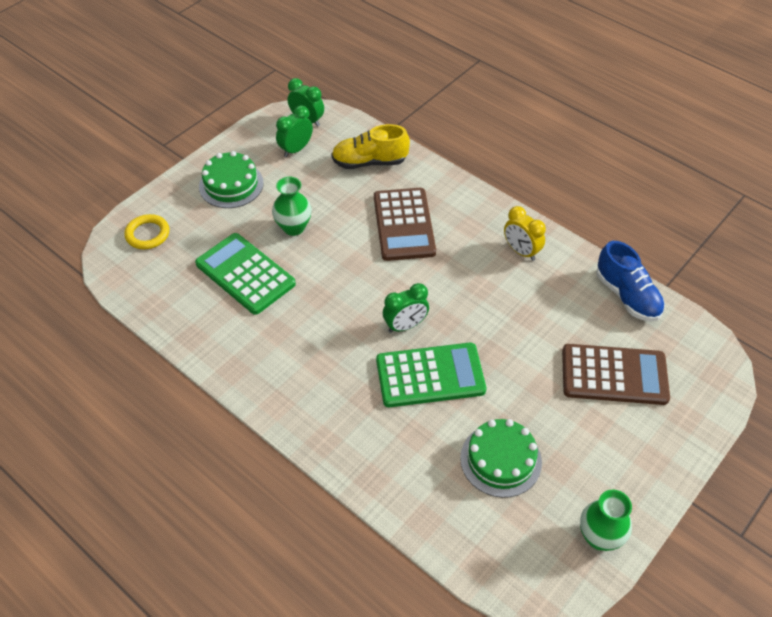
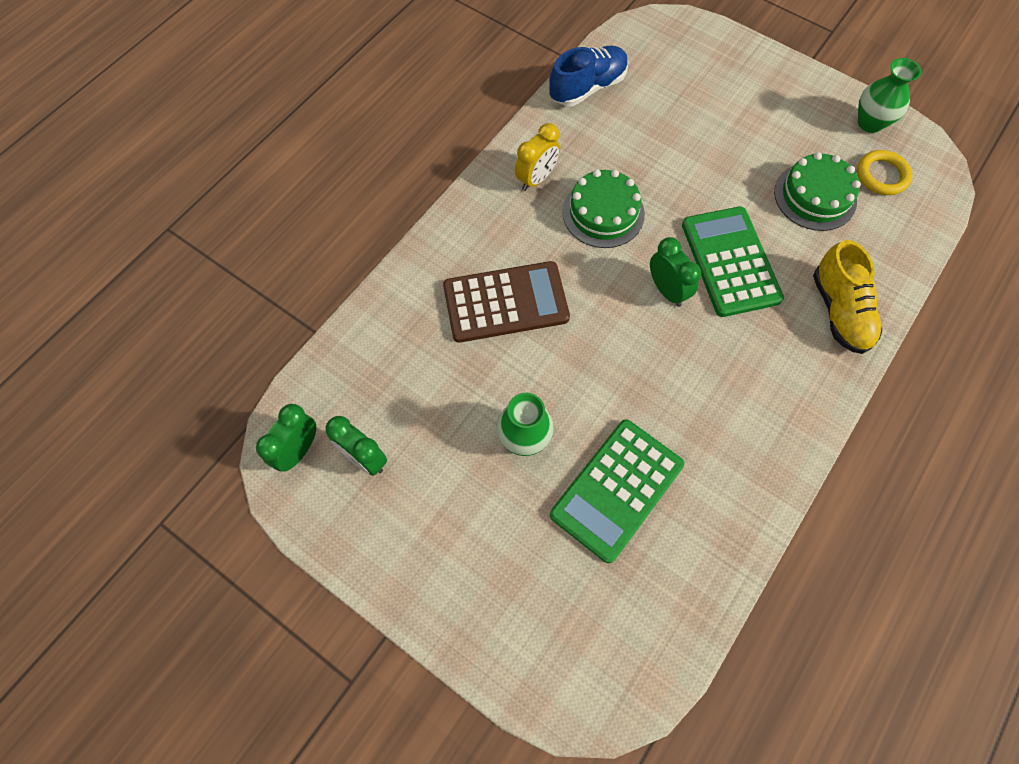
camera: 95 degrees left, 15 degrees up
(147, 234) = (560, 654): yellow ring -> yellow ring (882, 175)
(231, 184) = (445, 543): green cake -> green cake (603, 213)
(370, 162) = (389, 353): yellow shoe -> yellow shoe (839, 311)
(614, 375) = (691, 103): brown calculator -> none

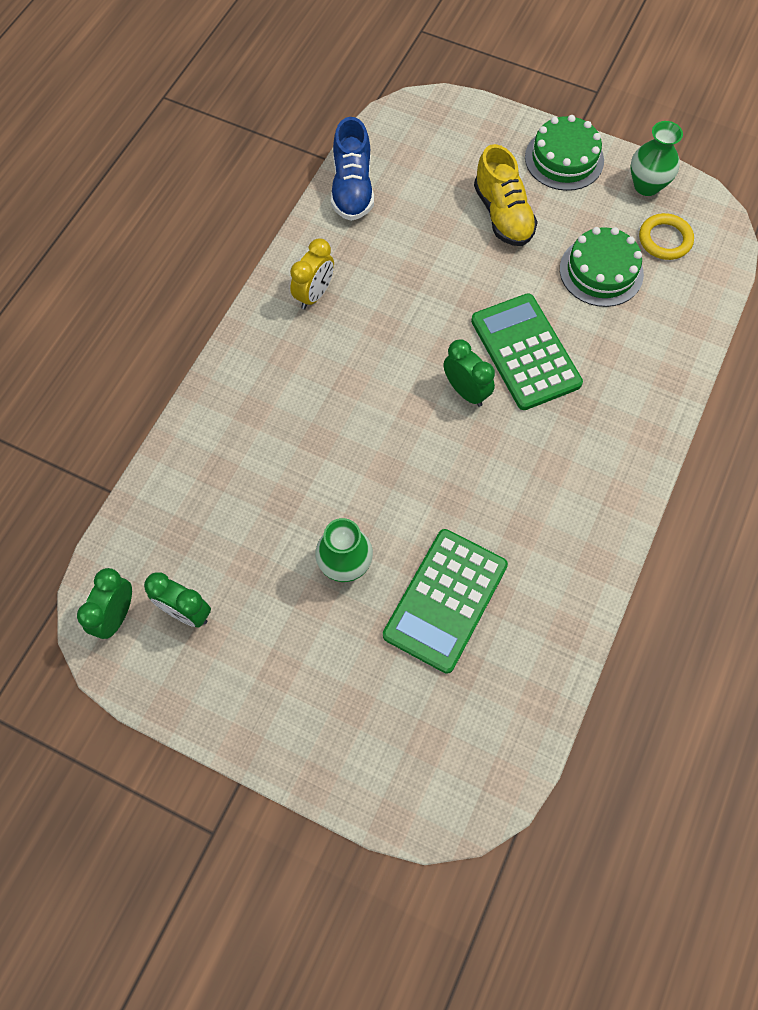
camera: 10 degrees left, 0 degrees up
(505, 302) = (304, 429): brown calculator -> none
(587, 88) = (352, 188): blue shoe -> blue shoe turned 135 degrees clockwise
(603, 213) = (389, 320): green cake -> green cake (564, 159)
(839, 311) = (640, 386): yellow shoe -> yellow shoe (503, 215)

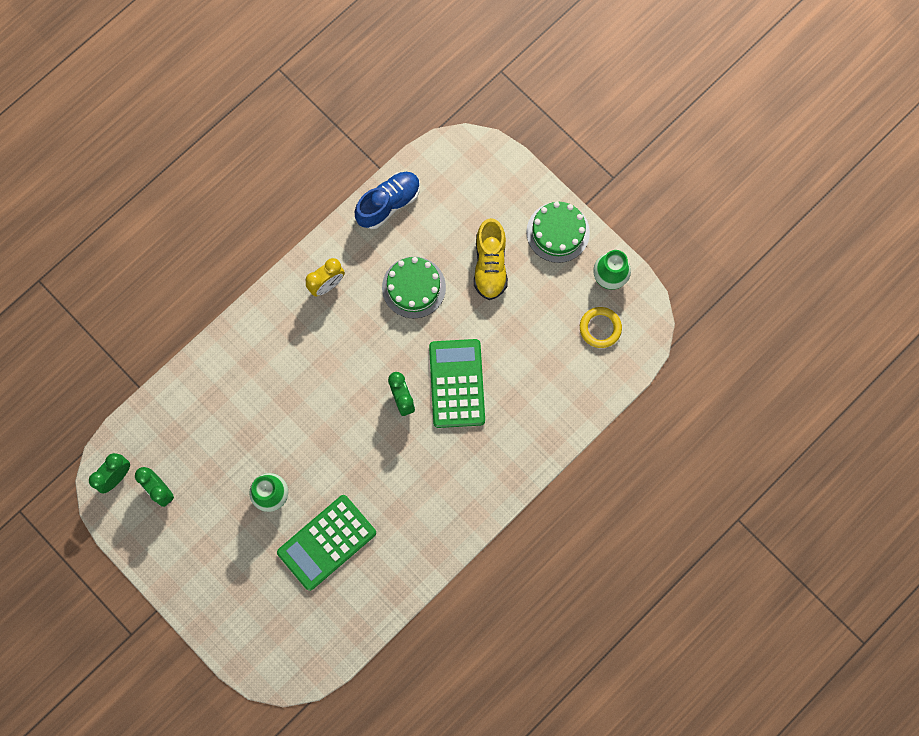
camera: 20 degrees right, 10 degrees up
(352, 188) = (388, 204): blue shoe -> blue shoe turned 150 degrees counterclockwise
(601, 271) = (540, 338): green cake -> green cake (414, 287)

